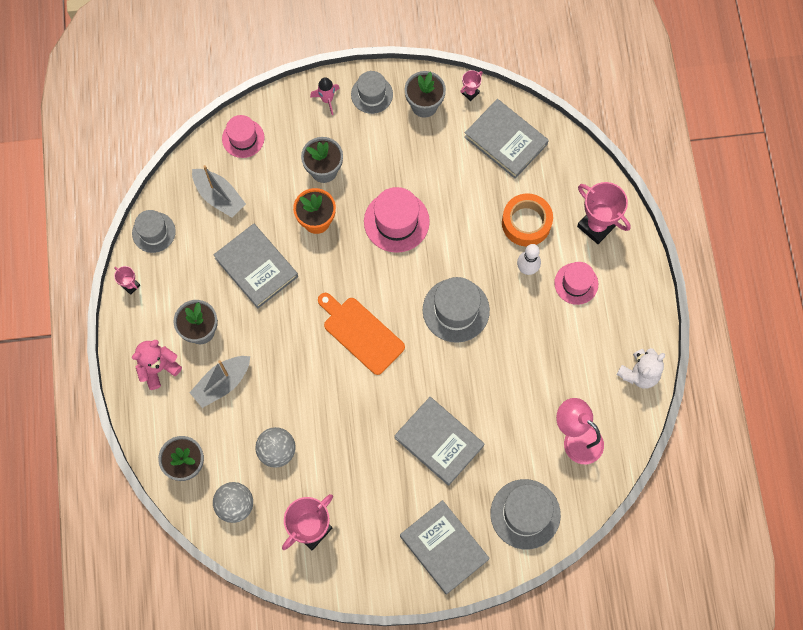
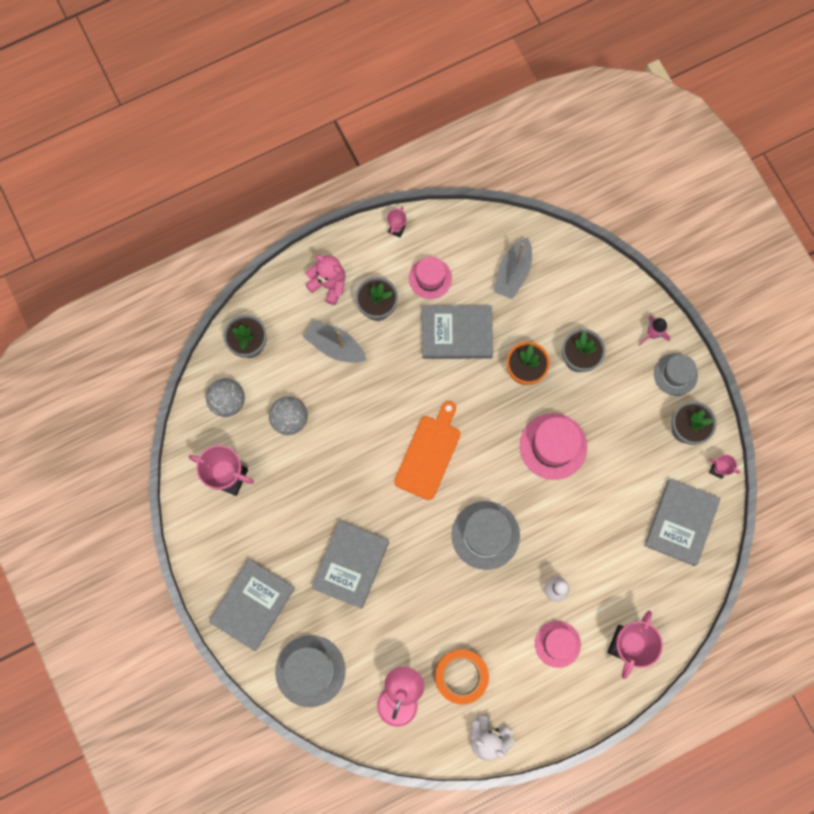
camera: 70 degrees right, 5 degrees up
(153, 232) = (455, 228): grey hat -> none
(243, 138) = (580, 271): pink hat -> pink hat (430, 278)
(256, 267) = (457, 333): grey book -> grey book turned 60 degrees clockwise
(526, 223) = (601, 573): orange tape -> orange tape (461, 676)

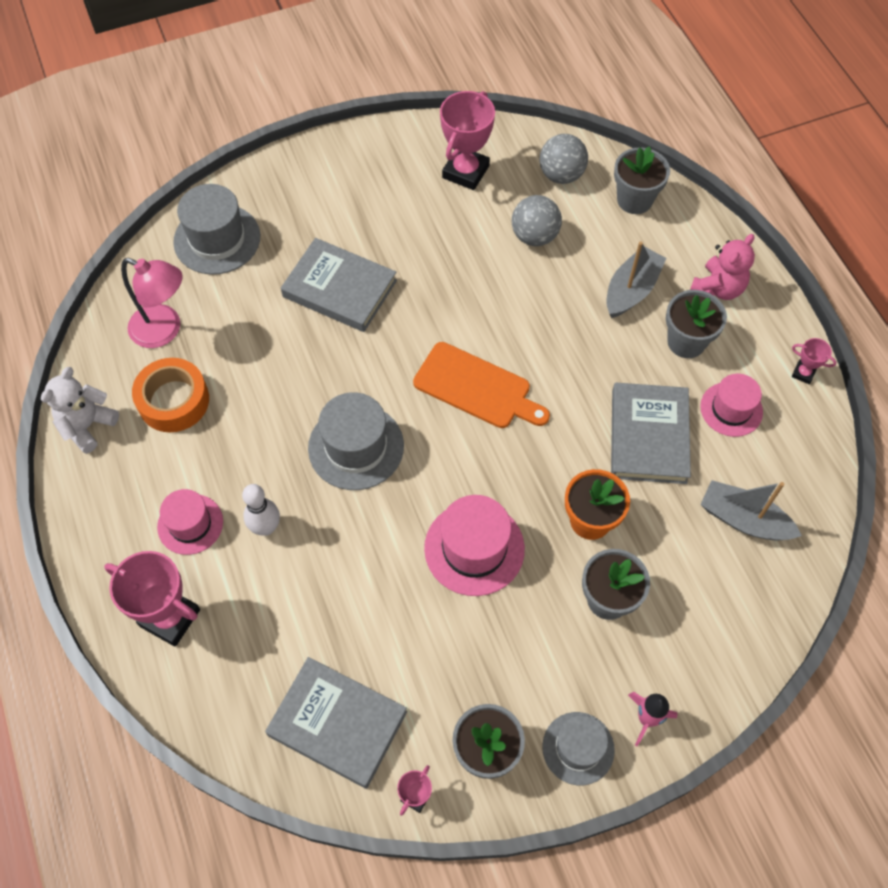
camera: 95 degrees right, 15 degrees down
(253, 604) = (307, 187): grey book -> none

